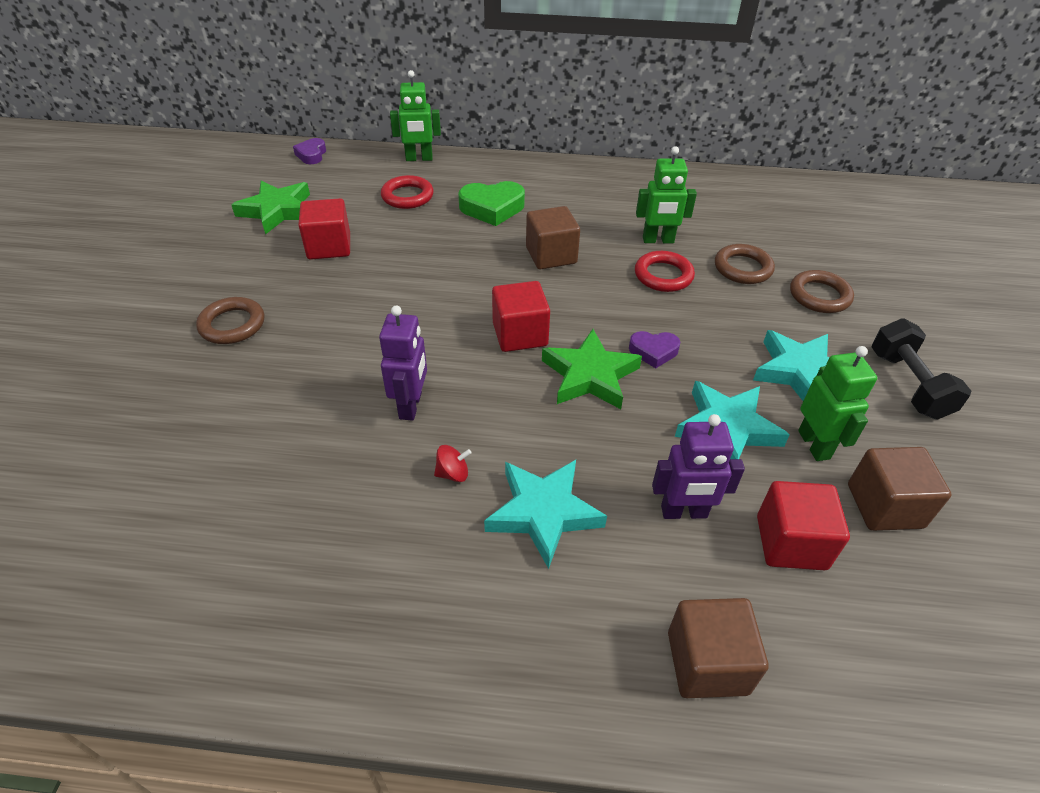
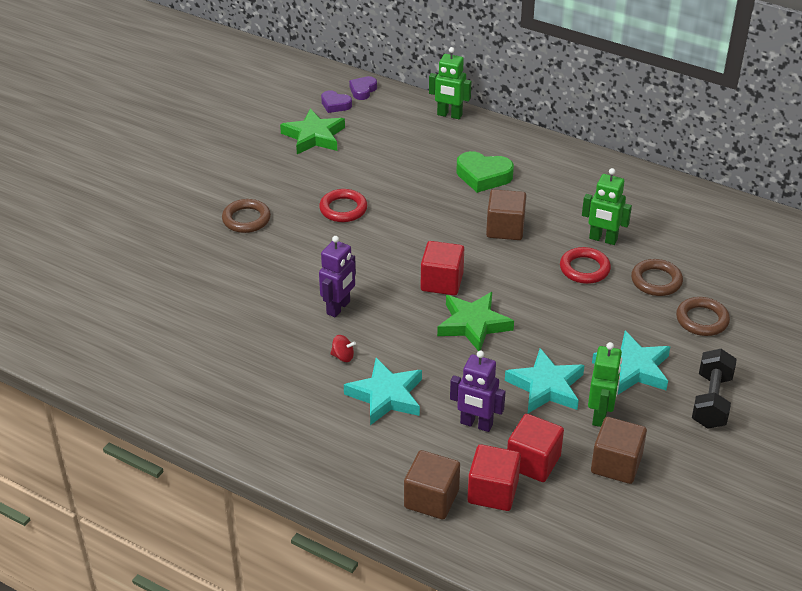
camera: 25 degrees right, 5 degrees down
(329, 247) = (339, 177): red cube -> red cube (492, 492)
(407, 196) = (420, 148): red ring -> red ring (343, 209)
(653, 351) = (532, 322): purple heart -> purple heart (335, 105)

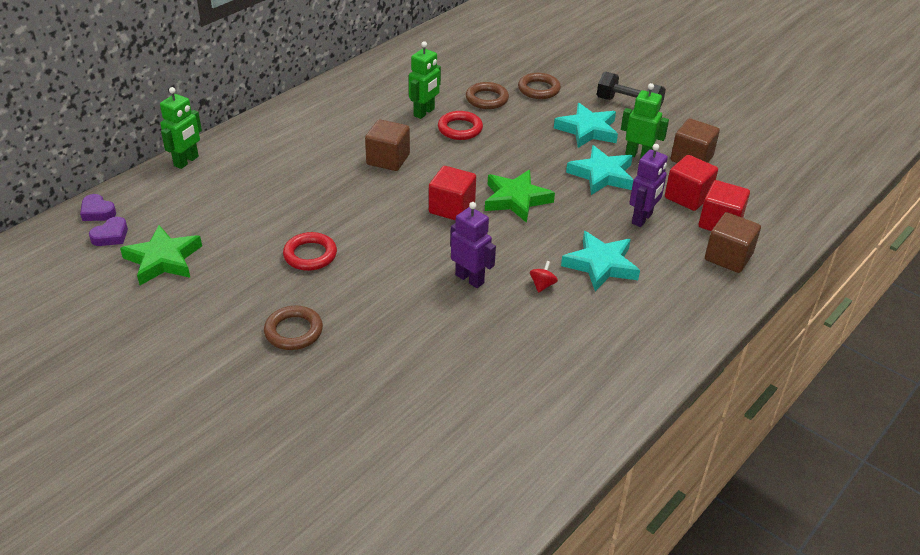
camera: 80 degrees left, 0 degrees up
(483, 176) = (302, 158): green heart -> none

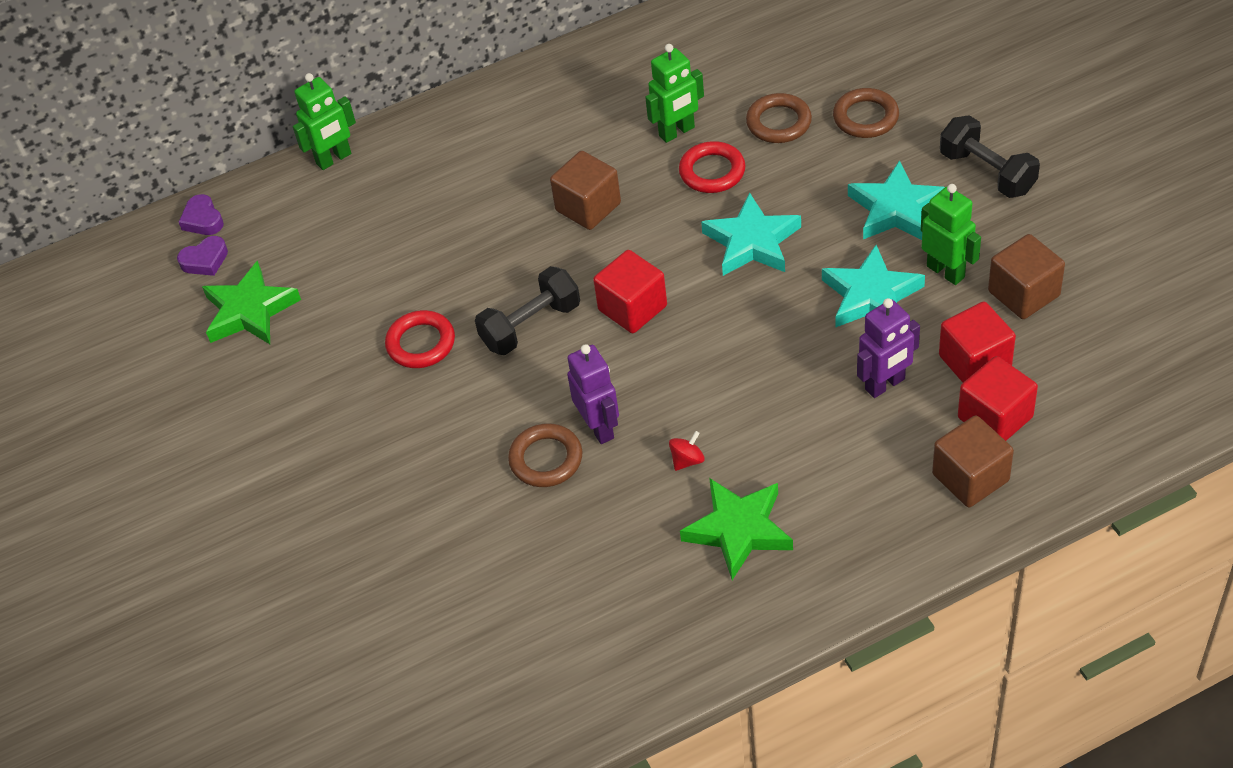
camera: 30 degrees right, 10 degrees up
(293, 331) = (354, 452): brown ring -> brown ring (546, 459)
(386, 230) = (531, 325): none -> black dumbbell
(516, 199) = (726, 312): green star -> green star (738, 530)
(601, 265) = (783, 447): turquoise star -> turquoise star (752, 242)

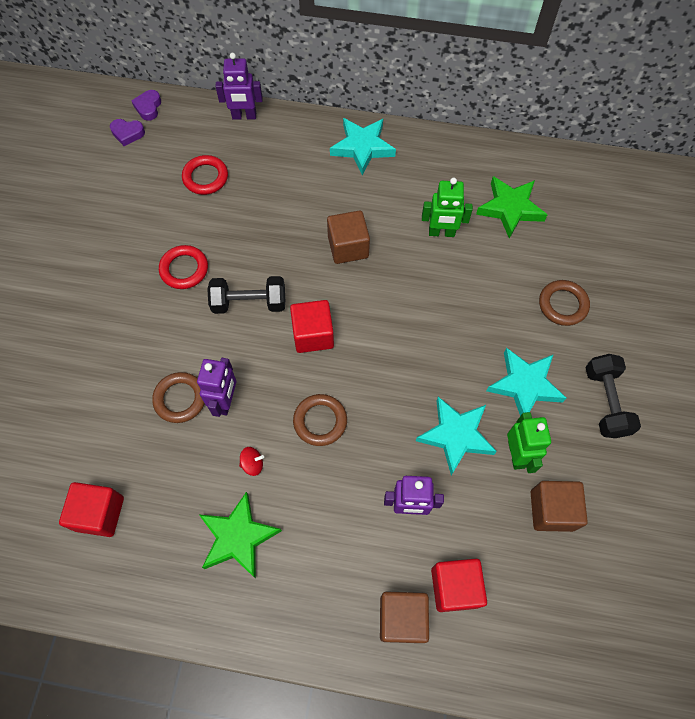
camera: 30 degrees right, 15 degrees up
(249, 311) = (121, 182): green star -> green star (510, 208)
(334, 159) = (244, 116): green robot -> purple robot
(712, 171) = (438, 275): red ring -> red ring (205, 177)
(752, 242) = (419, 342): turquoise star -> turquoise star (362, 147)
(778, 122) = (506, 270): brown ring -> brown ring (320, 421)
(975, 361) = (478, 535): red cube -> red cube (99, 513)

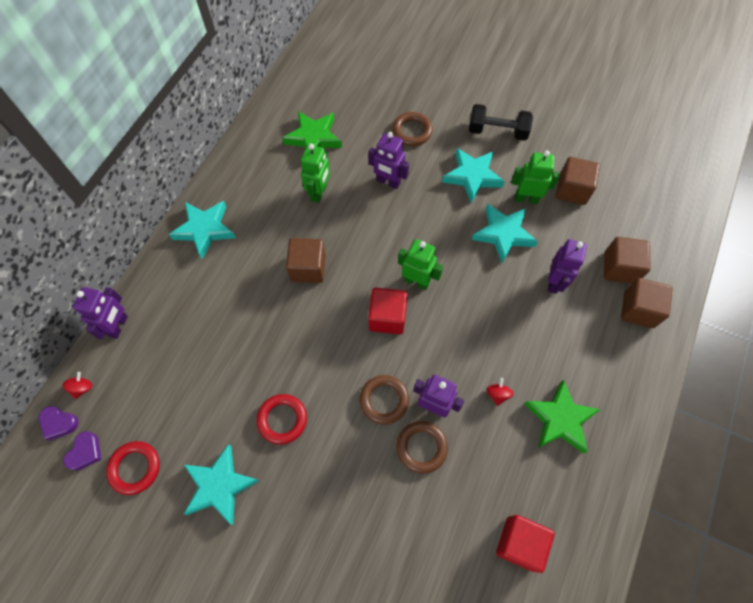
camera: 75 degrees left, 0 degrees up
(115, 238) = (220, 485): none -> turquoise star
(182, 111) = (82, 388): none -> red spinning top
(205, 177) = (180, 379): red ring -> red ring (135, 468)
(249, 303) = (339, 365): black dumbbell -> none
(320, 421) = (470, 330): brown ring -> brown ring (384, 400)
(364, 354) = (417, 281): none -> green robot
(455, 587) = (619, 268): red cube -> brown cube
(481, 296) = (388, 182): none -> purple robot

